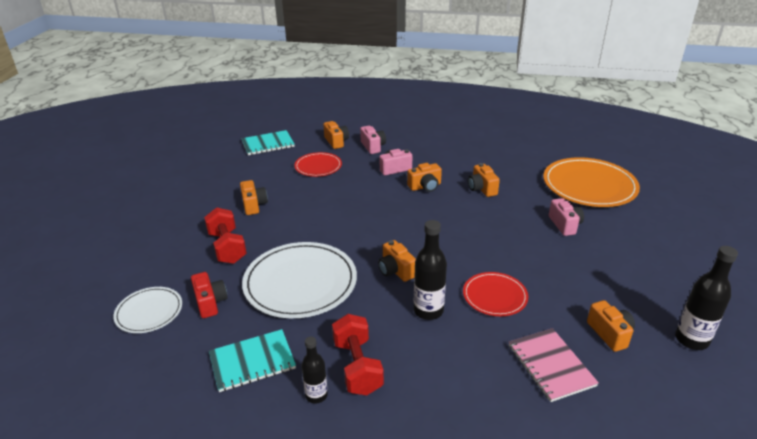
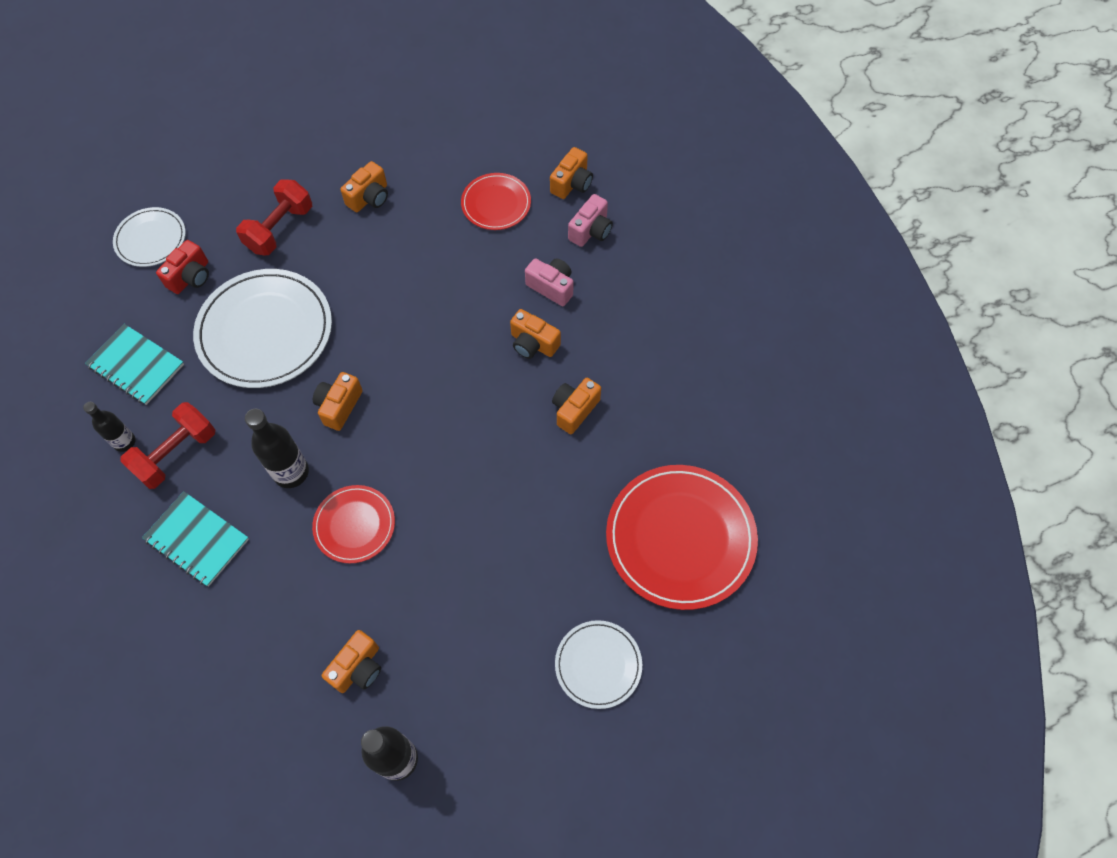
camera: 55 degrees right, 30 degrees up
(268, 144) = (509, 118): turquoise notebook -> turquoise notebook (197, 539)
(550, 365) = (273, 625): pink notebook -> none
(565, 225) = (552, 543): pink camera -> none
(589, 185) = (680, 538): orange plate -> red plate
(656, 237) = (598, 665): none -> white plate

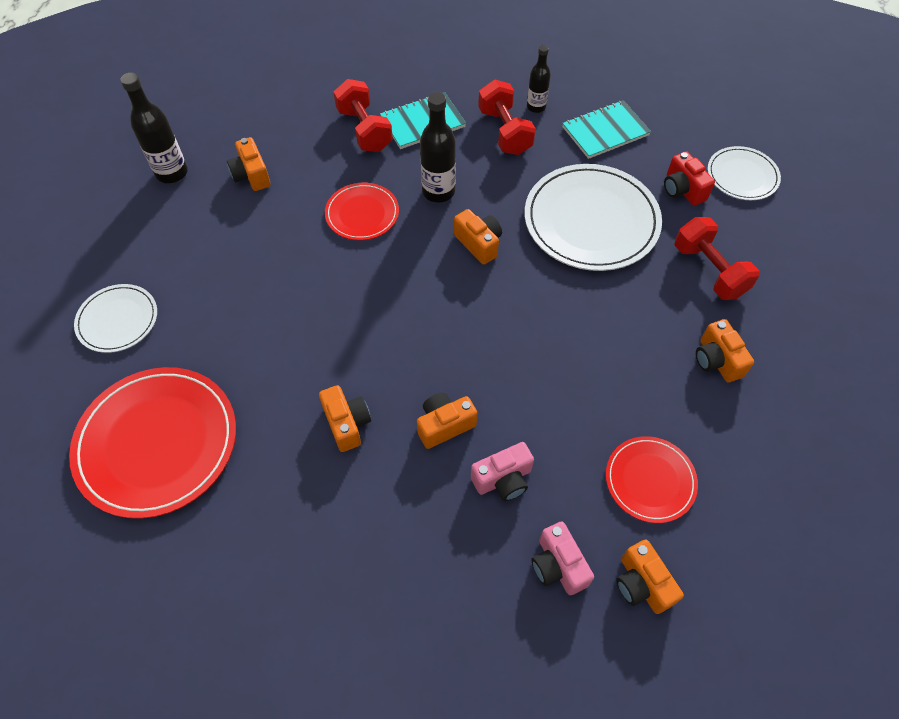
camera: 120 degrees right, 5 degrees down
(235, 592) = (364, 130): none -> red dumbbell

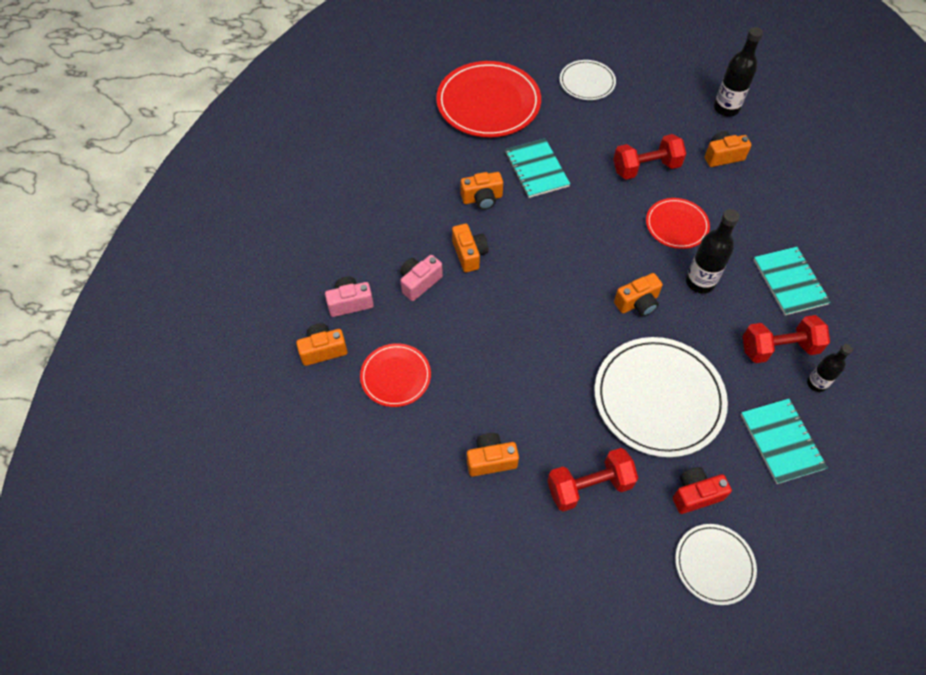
camera: 100 degrees right, 0 degrees up
(287, 364) = (536, 169): none -> turquoise notebook
(364, 130) = (778, 236): red dumbbell -> red dumbbell (646, 168)
(503, 479) = (419, 282): pink camera -> pink camera turned 60 degrees clockwise

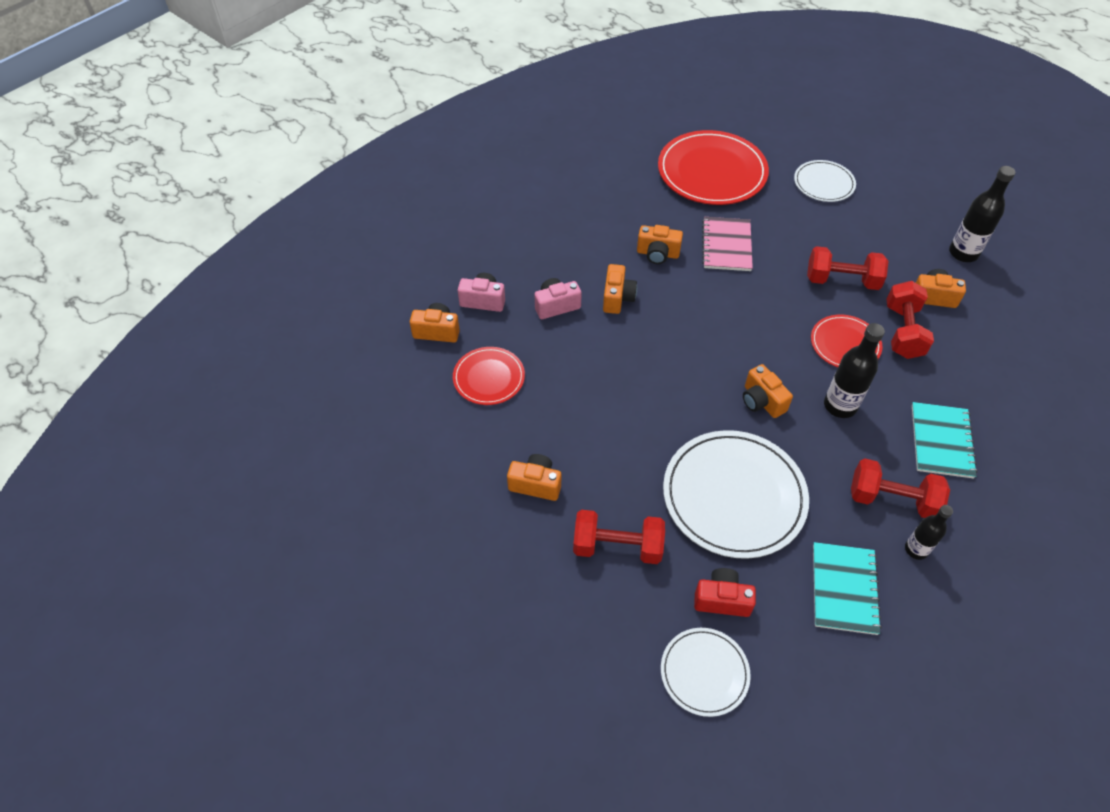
camera: 25 degrees right, 5 degrees down
(536, 169) = (726, 245): turquoise notebook -> pink notebook
(637, 303) = (762, 401): orange camera -> orange camera turned 60 degrees clockwise
(715, 196) = (903, 331): none -> red dumbbell

